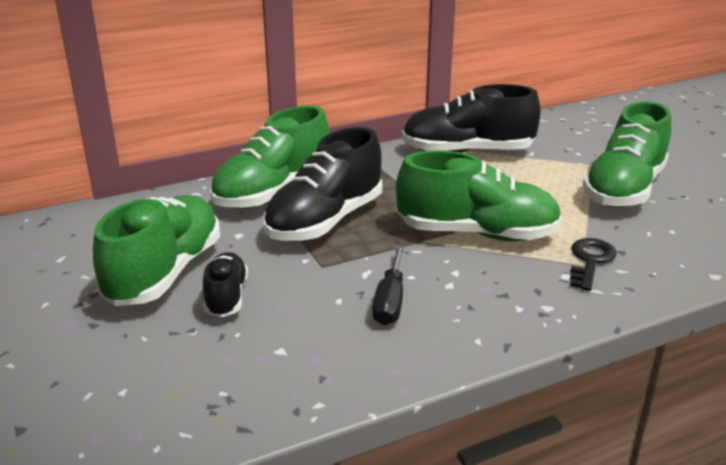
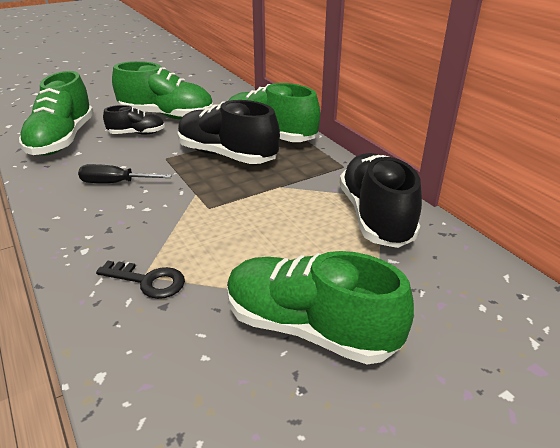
camera: 85 degrees right, 5 degrees up
(477, 234) = (205, 219): green shoe -> green shoe (62, 140)

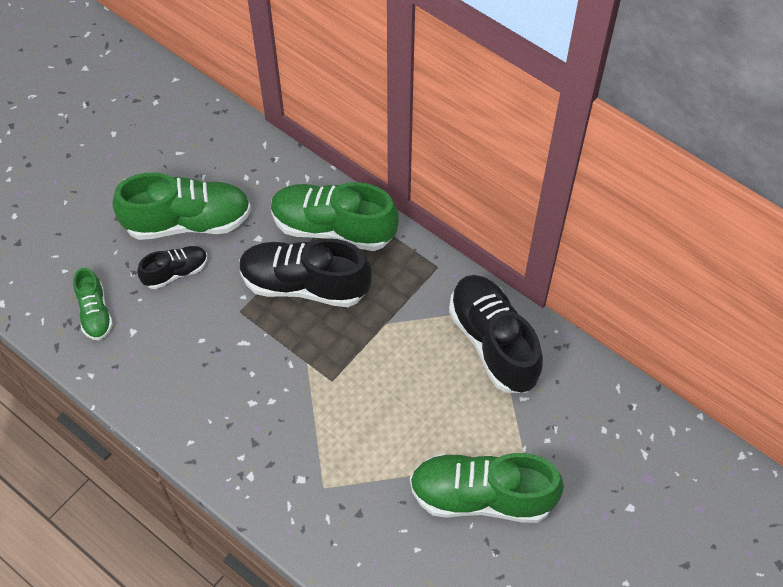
camera: 20 degrees left, 25 degrees up
(62, 140) = (95, 313): green shoe -> green shoe, size x0.53
(115, 183) = (213, 372): black screwdriver -> none
(148, 281) = (331, 492): black key -> none

